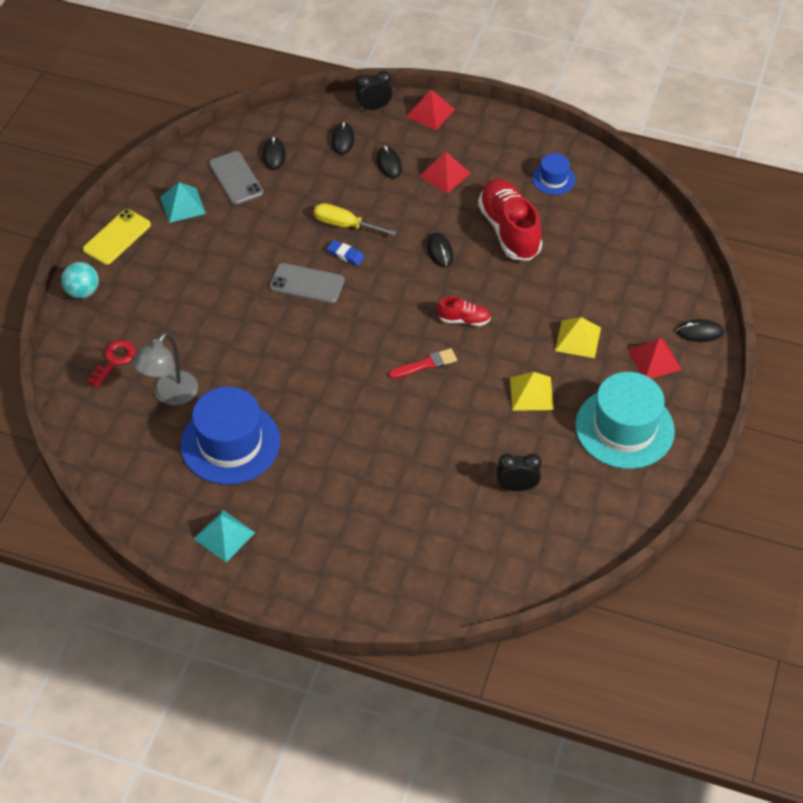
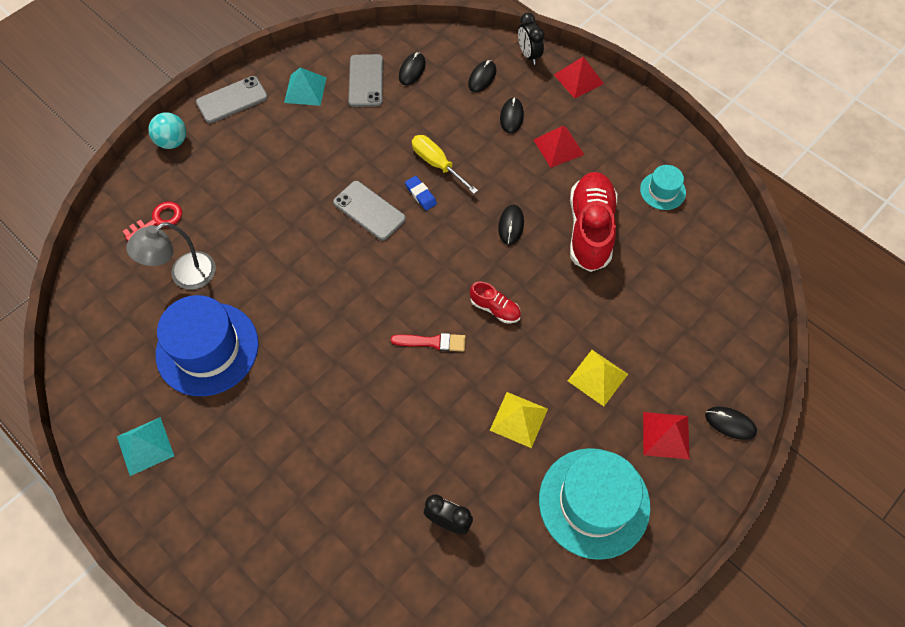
camera: 25 degrees right, 10 degrees up
(117, 237) = (232, 100): yellow phone -> grey phone
(374, 107) = (528, 55): black clock -> black clock turned 120 degrees counterclockwise
(553, 179) = (662, 191): blue hat -> turquoise hat

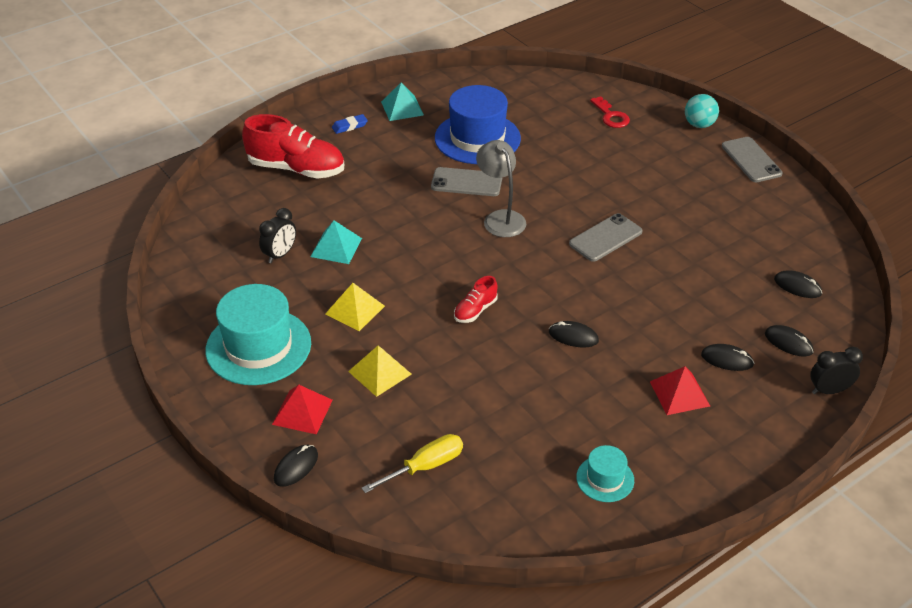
camera: 100 degrees right, 20 degrees down
(184, 275) = (551, 128): grey lamp -> grey lamp (500, 218)
(305, 90) = (766, 207): turquoise pyramid -> turquoise pyramid (336, 247)
(366, 81) = (780, 250): grey phone -> grey phone (466, 182)
(421, 195) = (621, 275): blue eraser -> blue eraser (349, 126)
(432, 342) = (449, 264): red brush -> none
(437, 164) = (660, 291): yellow screwdriver -> yellow screwdriver (424, 467)
(578, 79) = (790, 432): red pyramid -> none
(590, 229) = (558, 400): red shoe -> red shoe (296, 169)

